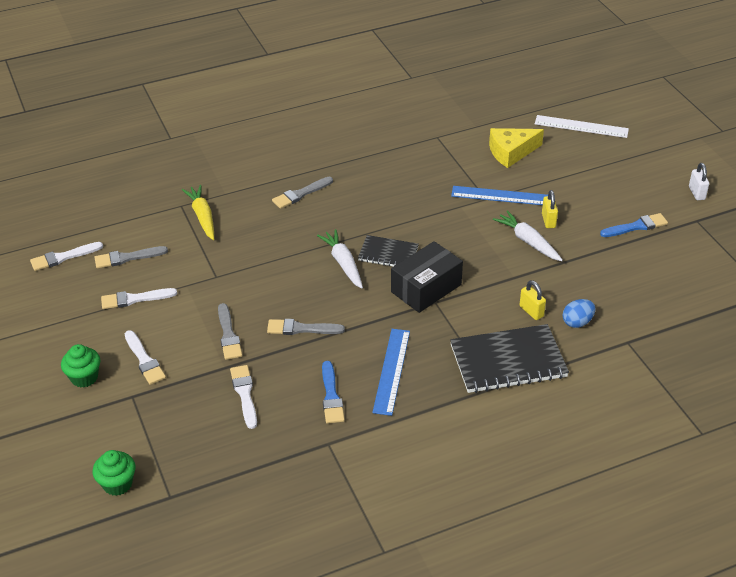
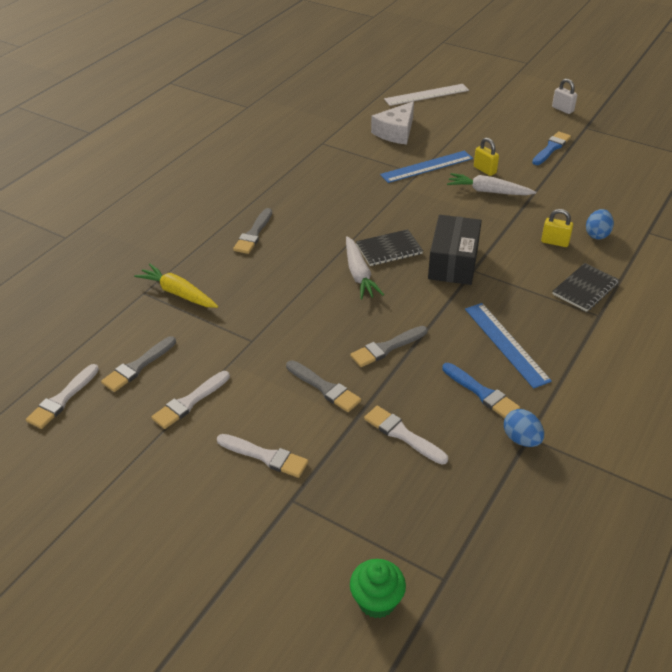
camera: 35 degrees left, 0 degrees up
(84, 377) = (218, 510): green cupcake -> none
(321, 442) = (521, 439): none -> blue egg
(343, 263) = (359, 274): white carrot -> white carrot turned 135 degrees counterclockwise
(508, 361) = (585, 289): black notebook -> black notebook, size x0.58
(511, 152) = (396, 132): yellow cheese -> white cheese

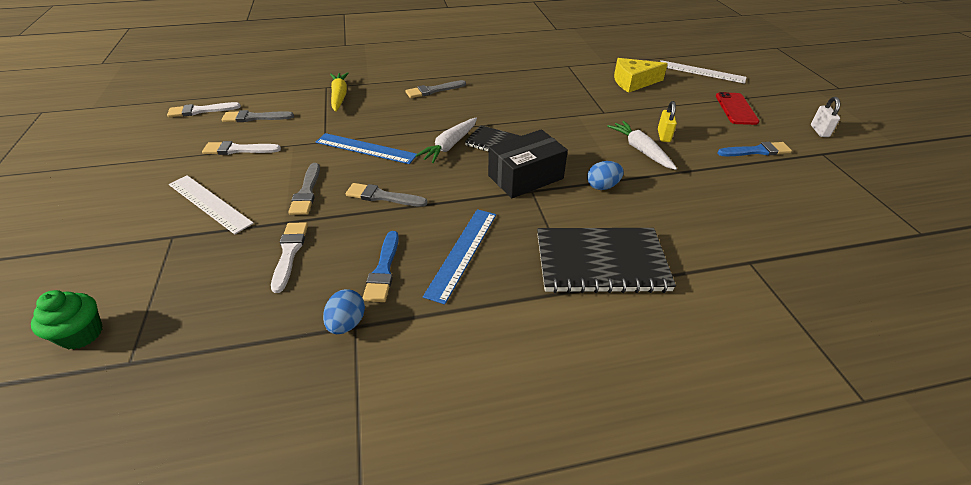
camera: 45 degrees right, 0 degrees up
(265, 456) = (209, 203): white brush -> white ruler
(396, 132) = (633, 82): white cheese -> yellow cheese
(427, 167) = (618, 112): blue ruler -> blue ruler (365, 148)
(494, 118) = (736, 109): none -> red phone
(555, 242) = (636, 214): yellow padlock -> none
(585, 289) = (601, 262): black notebook -> black notebook, size x1.74
(597, 234) = (688, 232): blue egg -> blue egg (602, 186)

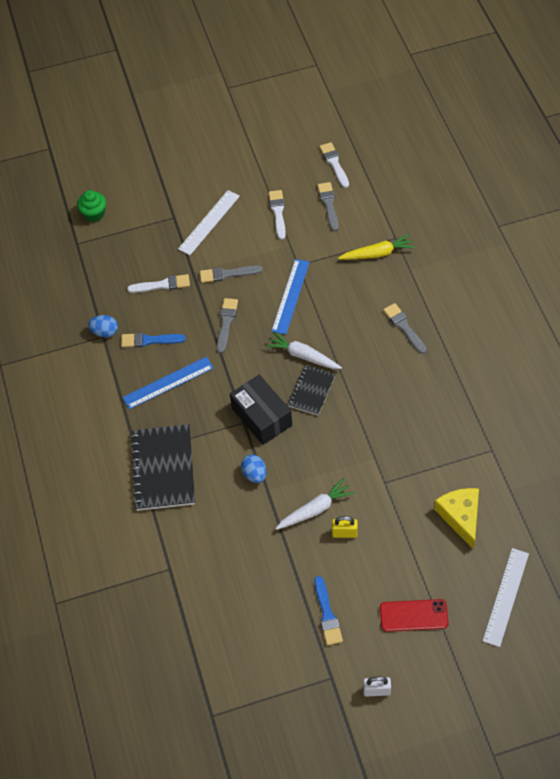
camera: 90 degrees right, 15 degrees up
(462, 253) = (168, 383): blue ruler -> blue ruler turned 45 degrees counterclockwise

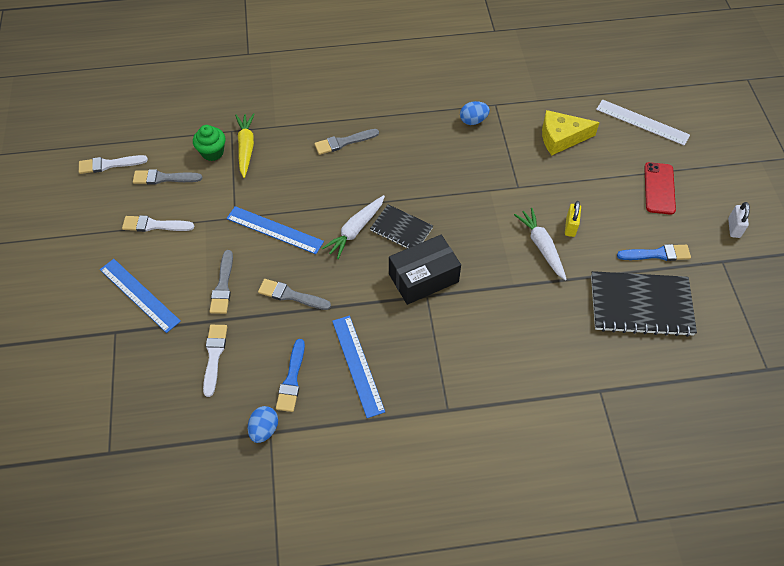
camera: 85 degrees left, 0 degrees up
(94, 214) = (68, 426): green cupcake -> green cupcake (212, 152)
(163, 469) = (473, 383): black notebook -> black notebook (641, 305)
(209, 222) = (139, 295): white ruler -> blue ruler
(254, 474) = (493, 294): blue egg -> blue egg (473, 120)

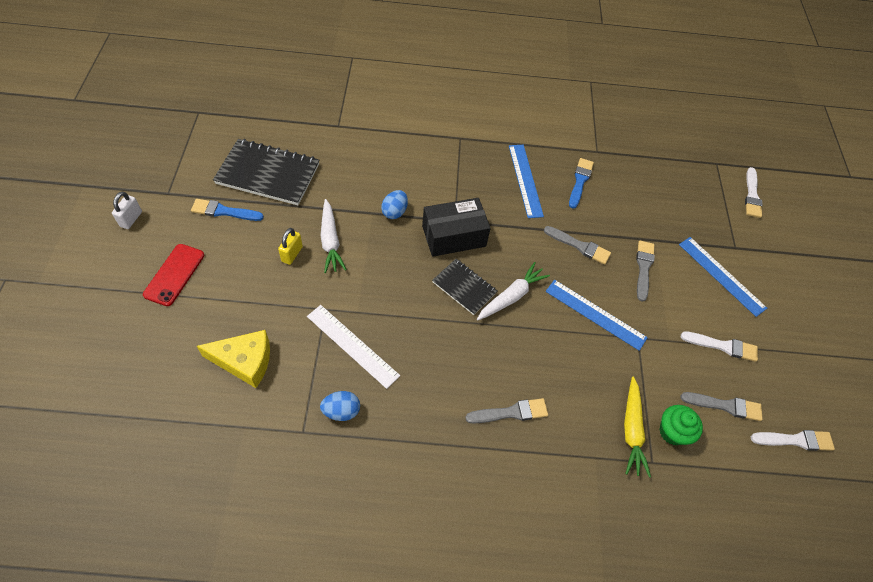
camera: 175 degrees left, 0 degrees up
(214, 356) = (645, 211): white brush -> white brush (752, 195)
(264, 429) = (601, 154): blue egg -> blue egg (394, 212)
(642, 122) = (133, 362): white ruler -> white ruler (352, 345)

